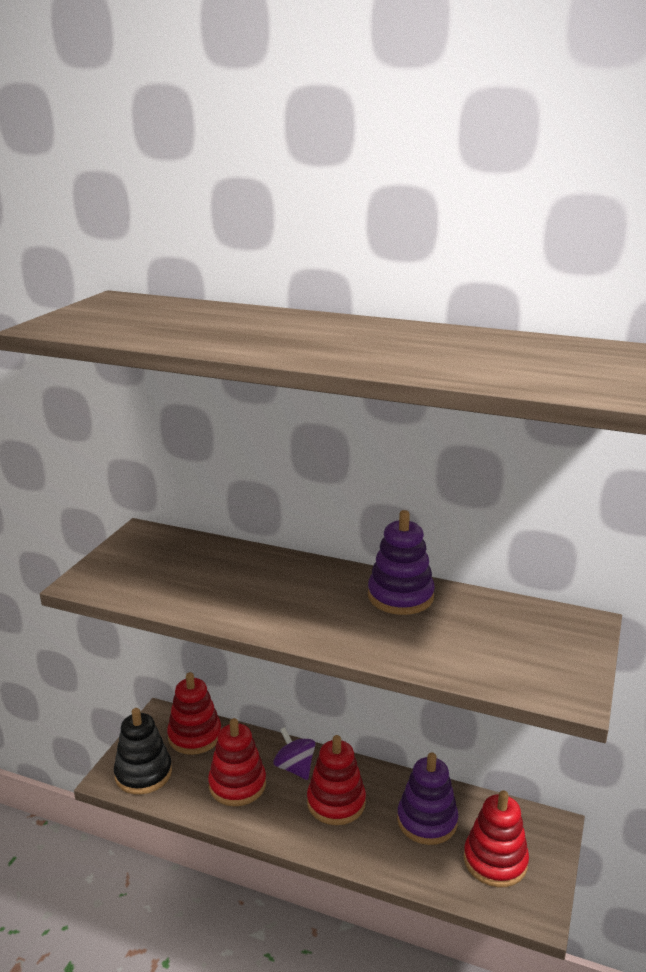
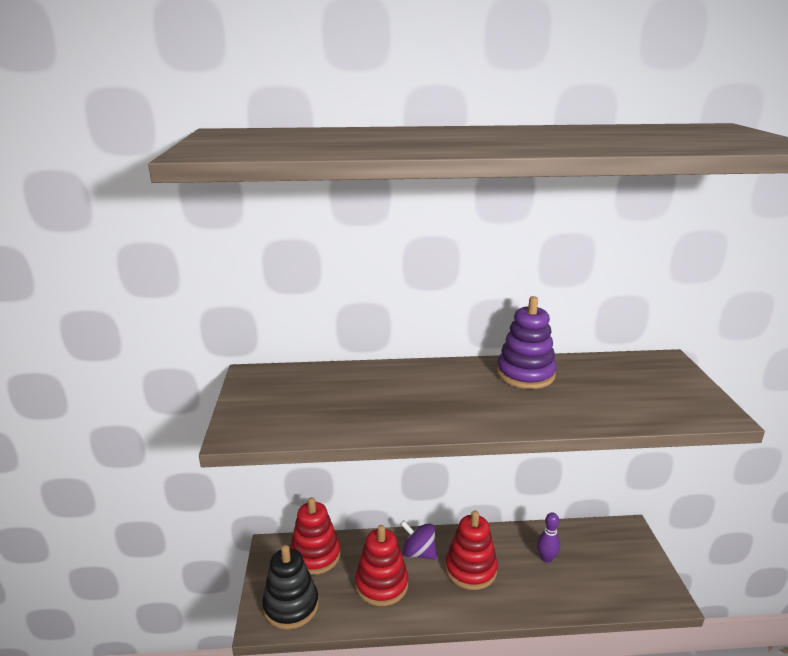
camera: 25 degrees left, 0 degrees up
(427, 821) = (546, 558): purple stacking toy -> purple bowling pin
(495, 861) = (613, 570): red stacking toy -> none

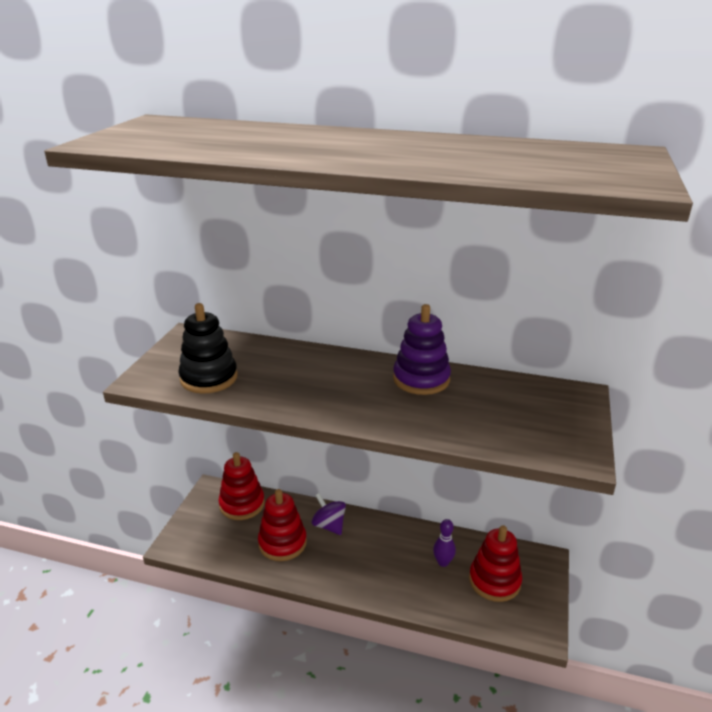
camera: 20 degrees right, 5 degrees up
(291, 606) = (201, 539): black stacking toy -> black stacking toy (209, 378)
(471, 569) = (366, 552): red stacking toy -> red stacking toy (494, 581)

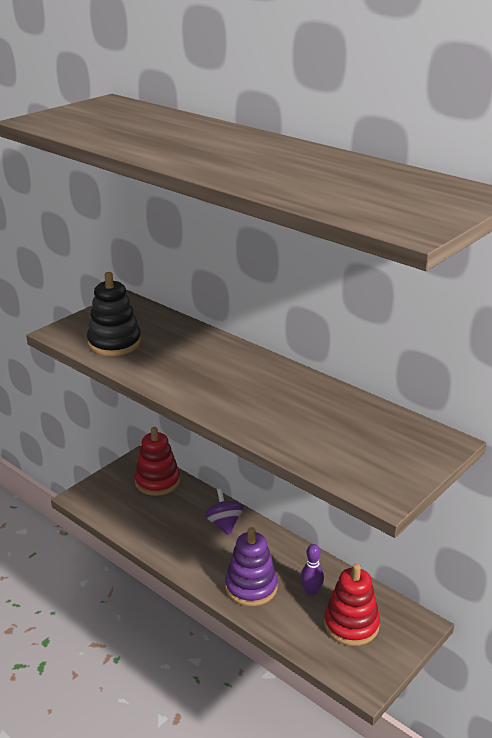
camera: 25 degrees right, 0 degrees up
(282, 543) = (172, 525): red stacking toy -> none
(421, 379) = (298, 389): purple stacking toy -> purple stacking toy (251, 587)

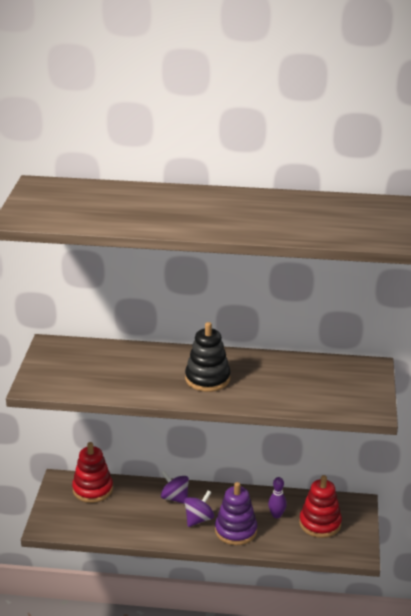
camera: 35 degrees left, 0 degrees up
(114, 343) = (86, 379): black stacking toy -> black stacking toy (207, 379)
(225, 556) = (198, 519): none -> purple spinning top

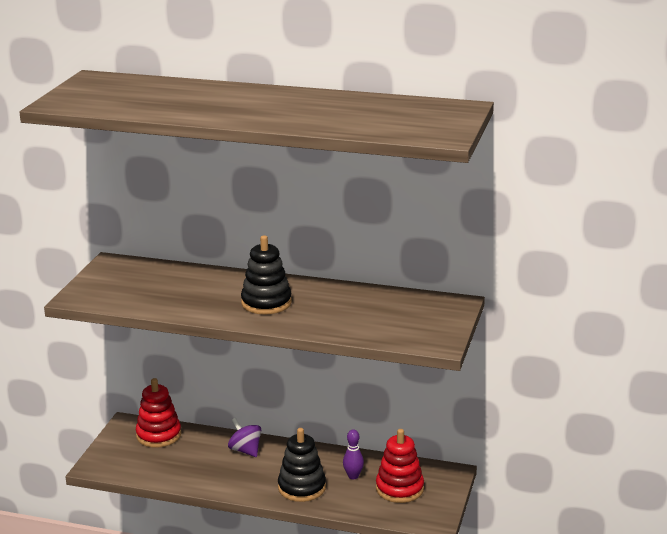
camera: 10 degrees right, 5 degrees down
(198, 519) = (264, 473): purple spinning top -> none
(236, 531) = (302, 487): purple stacking toy -> black stacking toy

